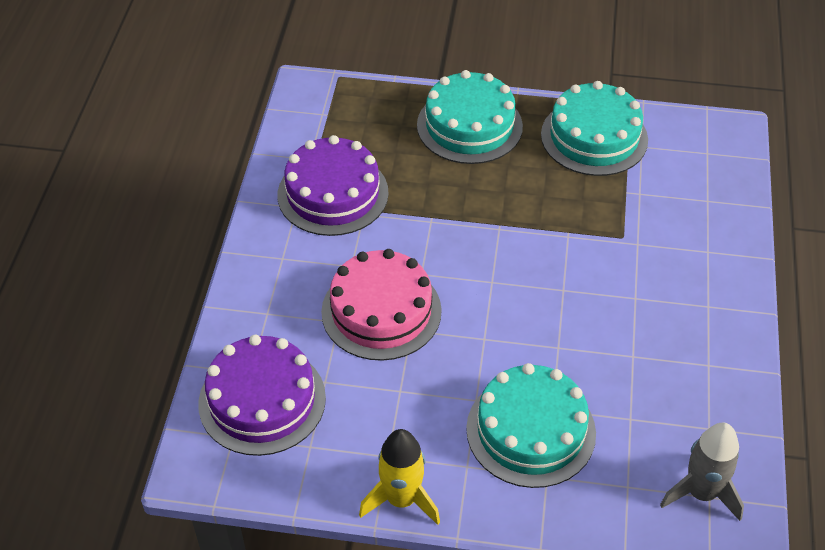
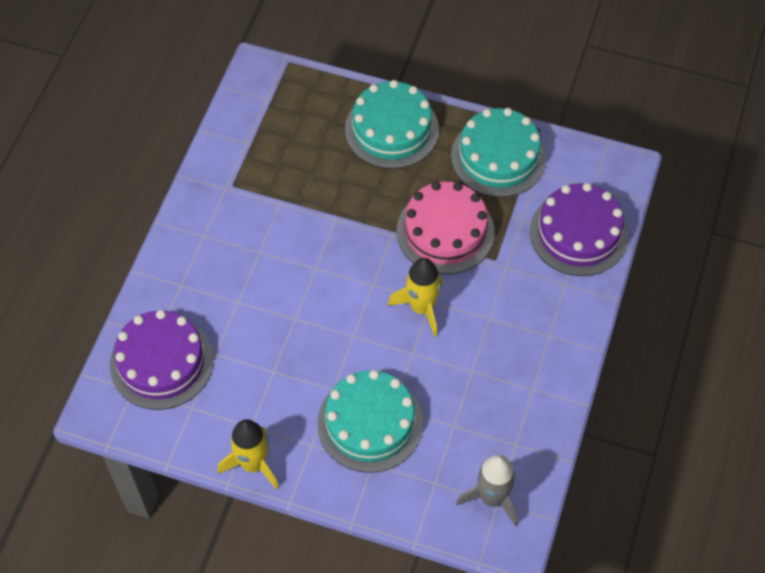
camera: 10 degrees right, 10 degrees up
(333, 194) = (258, 180): purple cake -> purple cake (578, 233)
(381, 311) = (274, 298): pink cake -> pink cake (445, 231)
(555, 298) = (421, 308): none -> yellow rocket

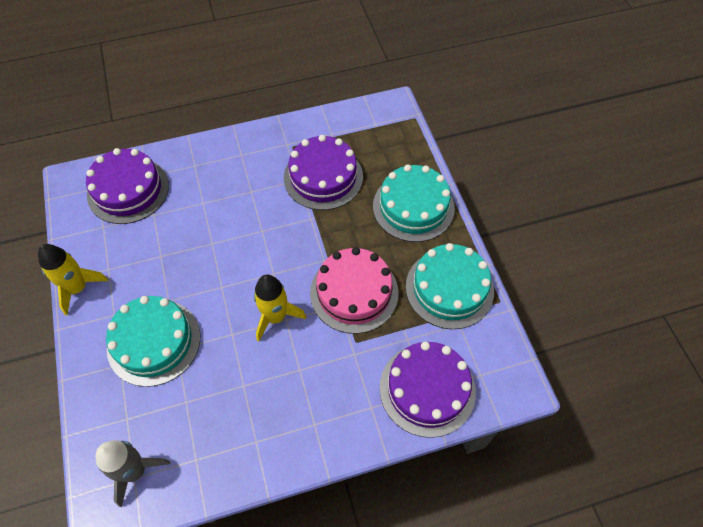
camera: 55 degrees right, 0 degrees up
(294, 181) = (323, 177): none -> purple cake

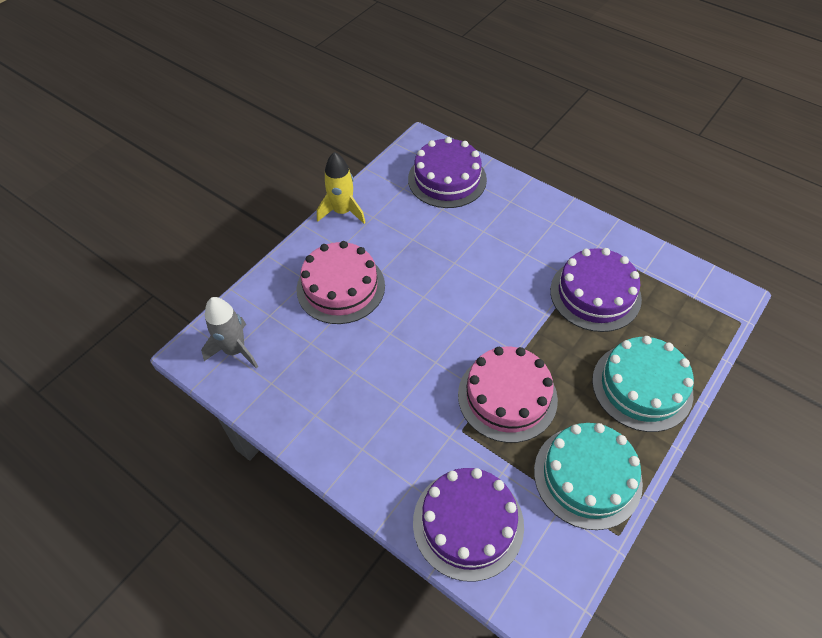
camera: 55 degrees right, 5 degrees down
(154, 342) = (340, 287): turquoise cake -> pink cake
(275, 317) = (431, 353): yellow rocket -> none

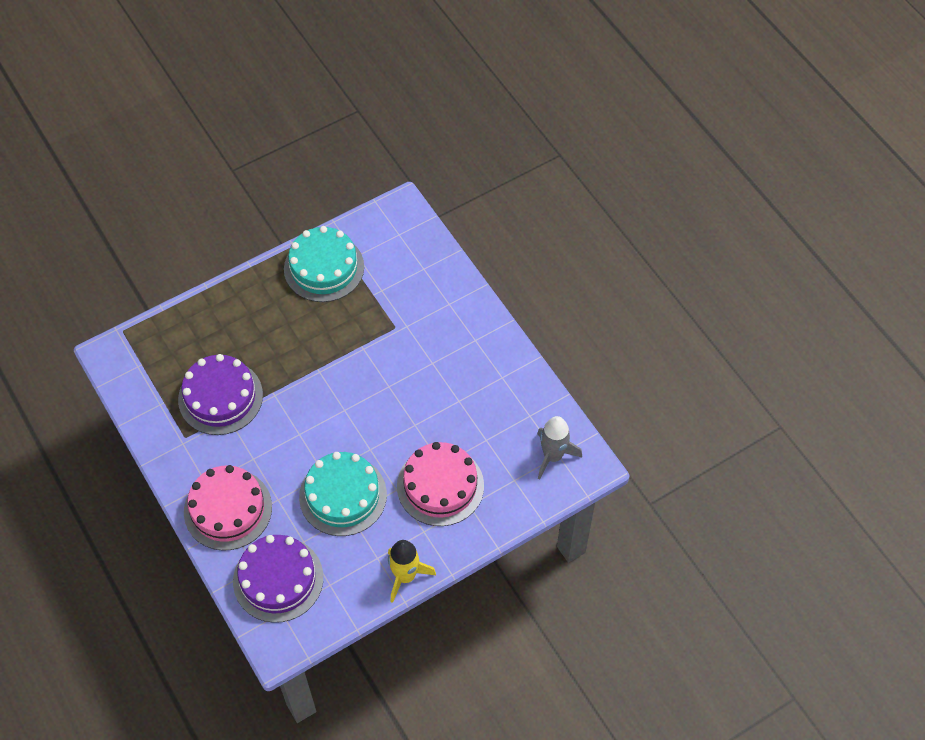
camera: 160 degrees left, 5 degrees up
(468, 523) = (422, 268): purple cake -> none
(507, 396) = (347, 339): pink cake -> pink cake (228, 509)
(642, 386) = (240, 311): turquoise cake -> turquoise cake (343, 495)

